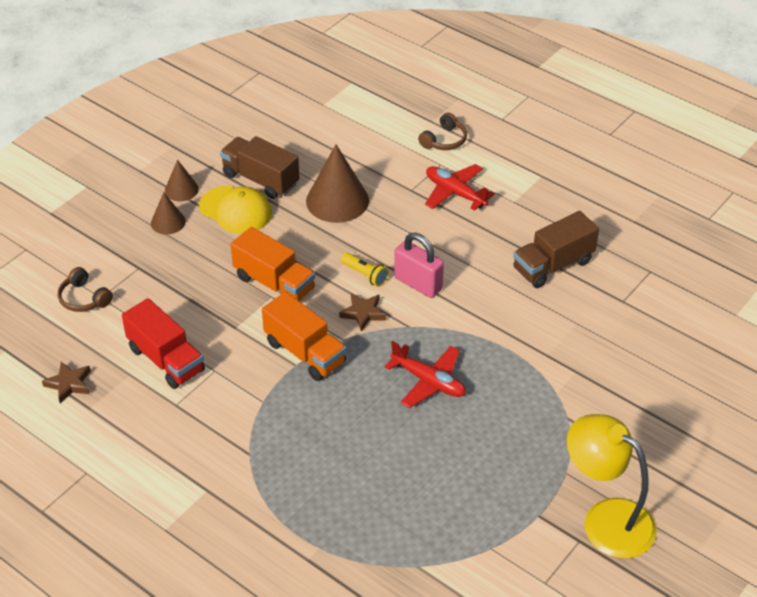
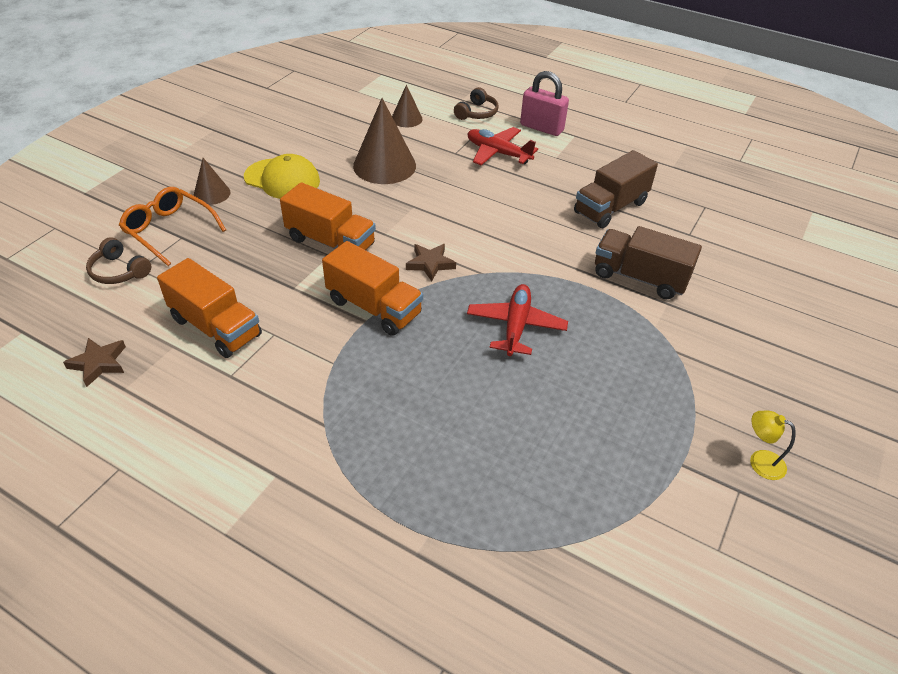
camera: 10 degrees left, 0 degrees up
(128, 259) = (169, 230): none -> orange glasses
(166, 359) = (216, 327): red truck -> orange truck
(181, 189) = (224, 165): brown cone -> brown cone (406, 119)
(260, 180) = (305, 152): brown truck -> brown truck (639, 278)
(365, 275) = (425, 228): yellow flashlight -> none
(418, 284) = (481, 232): pink padlock -> pink padlock (541, 128)
(428, 381) = (516, 326): red plane -> red plane turned 105 degrees counterclockwise
(606, 519) = (759, 461): yellow lamp -> yellow lamp, size x0.42

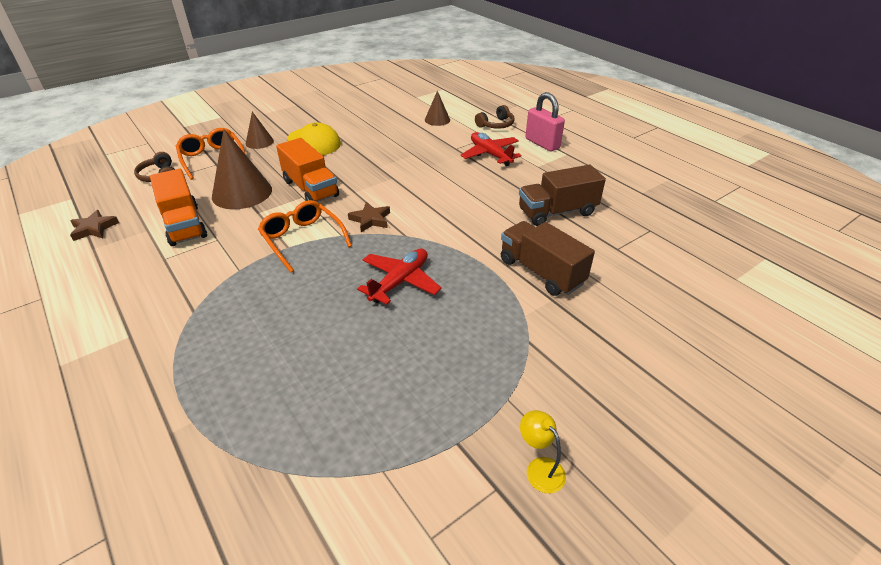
camera: 25 degrees right, 5 degrees down
(374, 307) = (302, 239): orange truck -> orange glasses
(384, 165) = (394, 147): brown cone -> brown cone (242, 193)

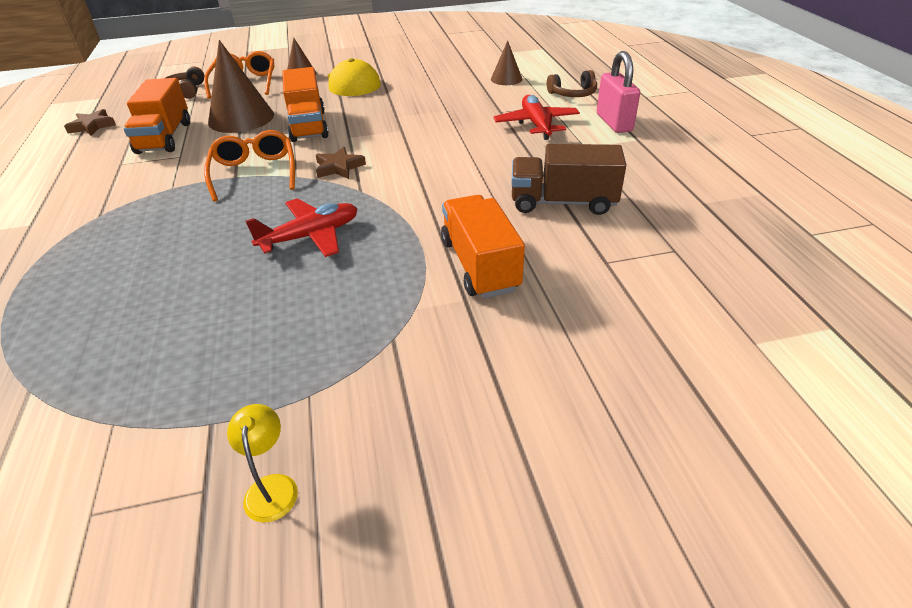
camera: 25 degrees right, 0 degrees up
(541, 272) = (479, 265): brown truck -> orange truck

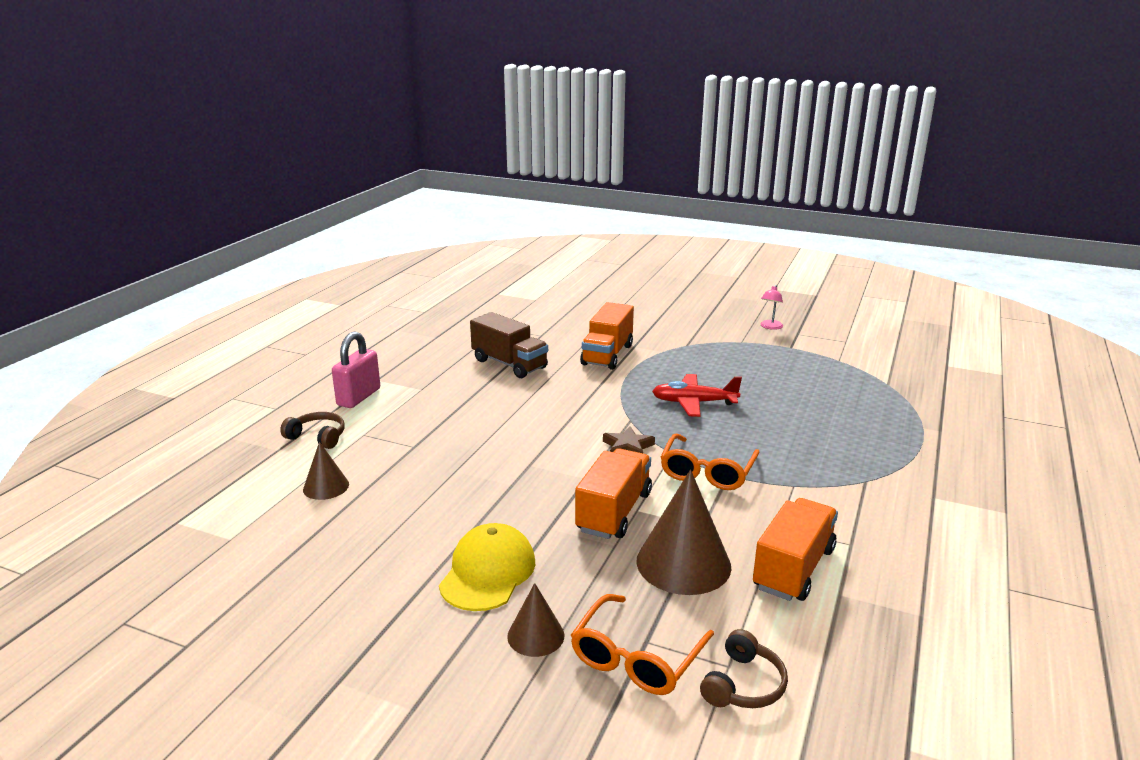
camera: 145 degrees left, 15 degrees down
(92, 126) = (904, 647): brown star -> none
(271, 487) = (770, 327): yellow lamp -> pink lamp
(536, 124) = (414, 420): red plane -> none

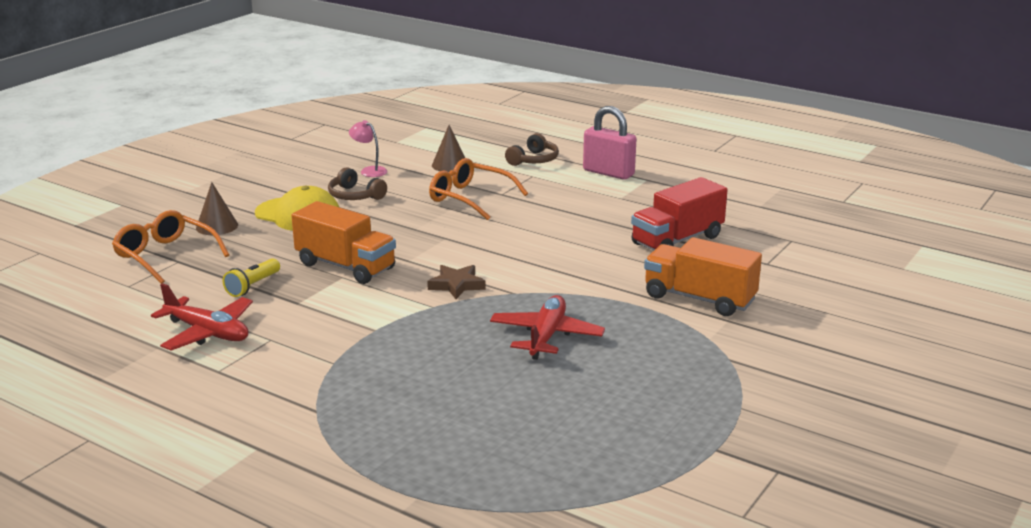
camera: 100 degrees right, 0 degrees up
(509, 364) = (677, 240): brown truck -> red truck
(683, 563) = (253, 286): brown cone -> yellow flashlight
(707, 472) = (386, 319): orange glasses -> orange glasses (469, 198)
(743, 685) = (107, 287): brown headphones -> brown headphones (355, 196)
(770, 327) = (807, 448): pink lamp -> pink lamp (369, 171)
(793, 568) = (207, 333): orange truck -> red plane

